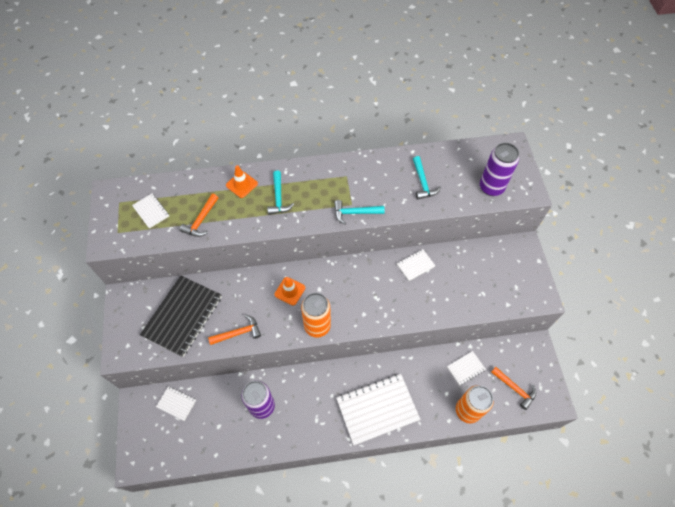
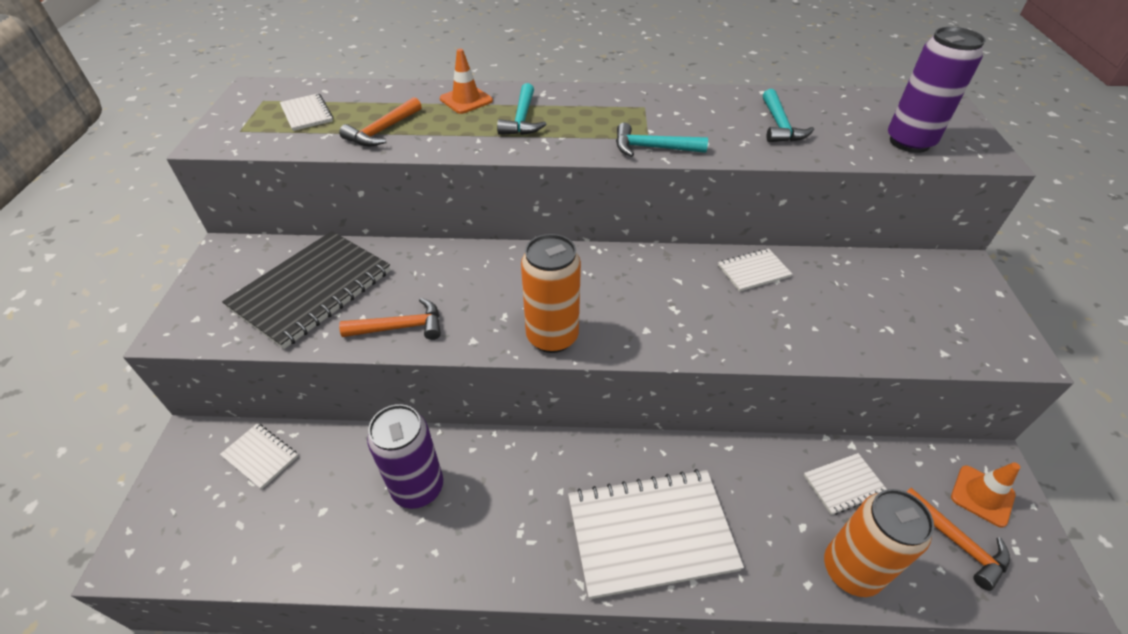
camera: 10 degrees right, 15 degrees down
(290, 291) = (514, 279): orange traffic cone -> orange traffic cone (982, 496)

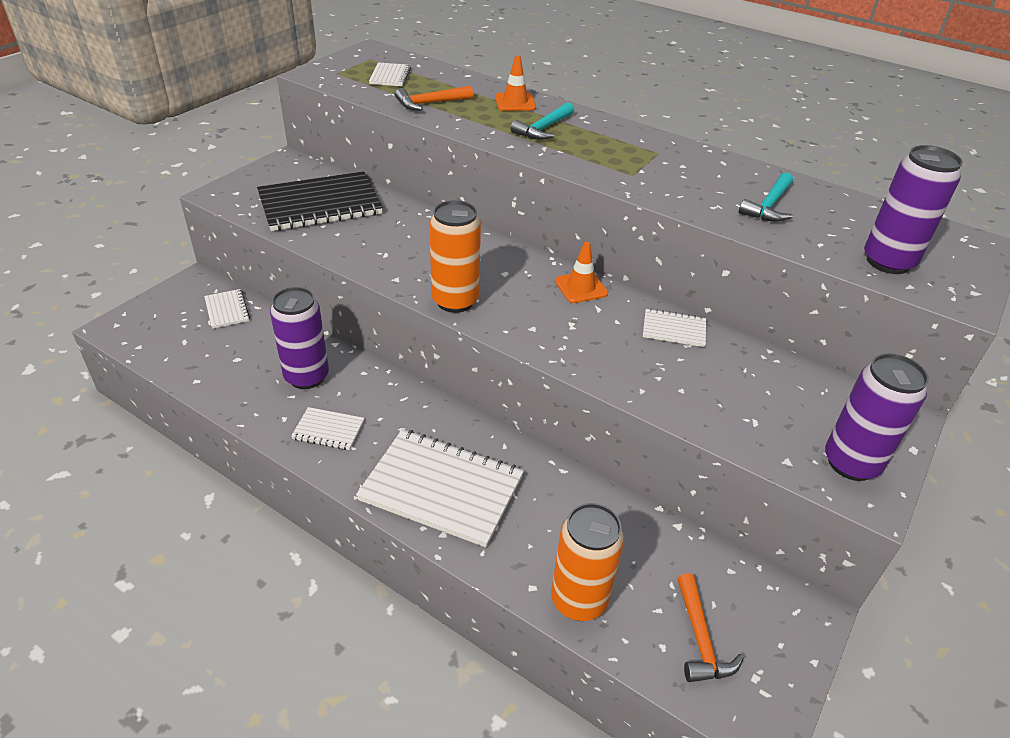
camera: 30 degrees right, 5 degrees down
(400, 327) = (355, 250): orange hammer -> none
(652, 148) = (627, 182): turquoise hammer -> none
(844, 484) = (638, 546): white notebook -> white notebook (328, 430)
(980, 329) = (851, 463): none -> purple can
(982, 496) = (767, 625): orange traffic cone -> orange traffic cone (581, 287)

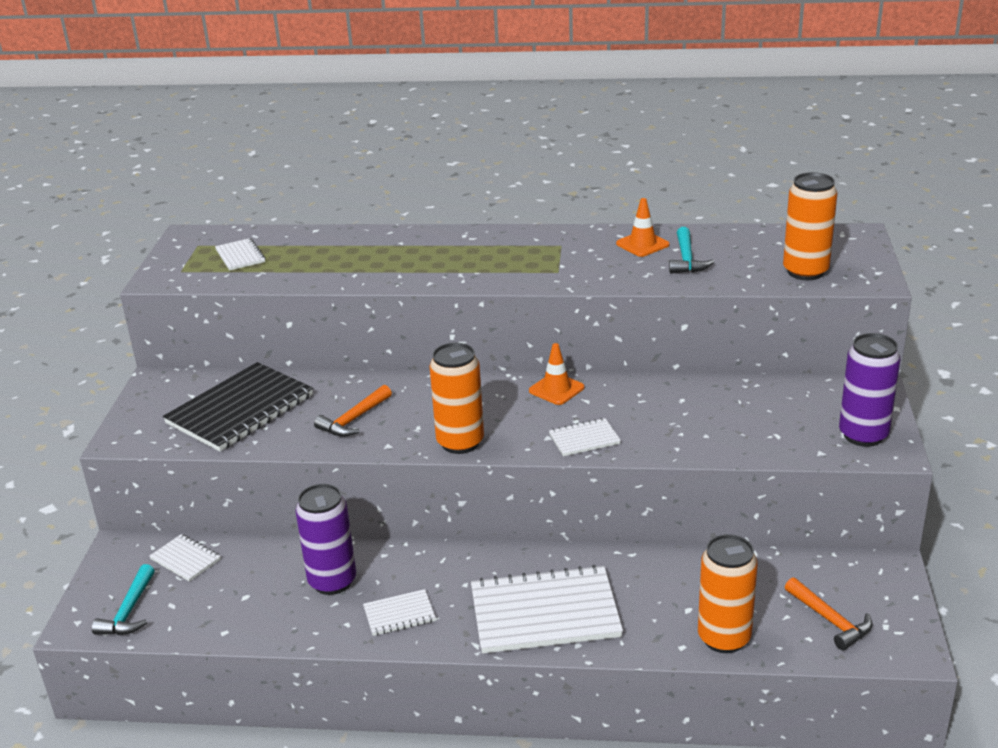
camera: 25 degrees left, 10 degrees down
(430, 103) = (311, 269): orange hammer -> orange hammer (354, 419)
(515, 102) = (390, 242): orange traffic cone -> orange traffic cone (642, 244)
(543, 129) = (442, 257): turquoise hammer -> turquoise hammer (129, 611)
(674, 329) = (661, 392): white notebook -> white notebook (584, 439)
(888, 262) = (805, 272): purple can -> orange can

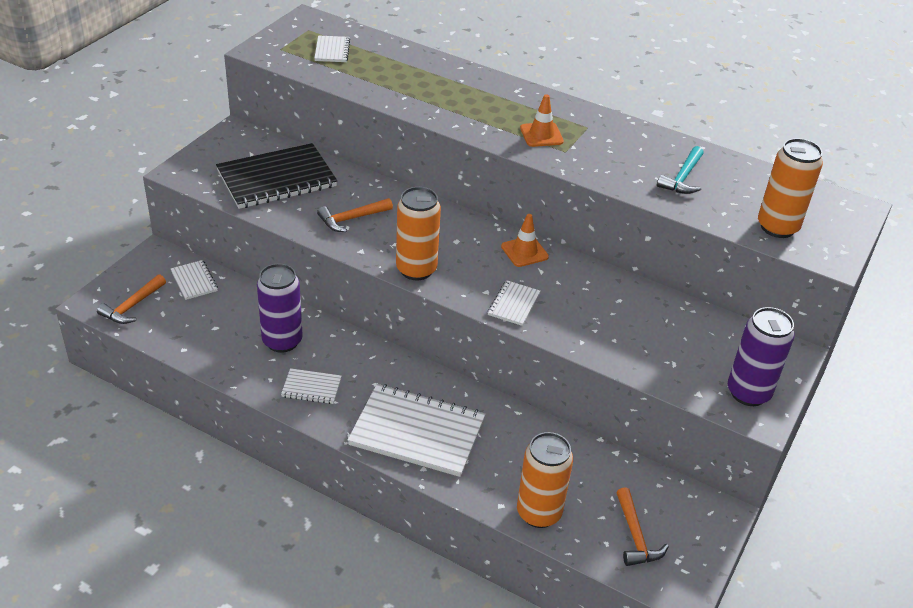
camera: 20 degrees right, 10 degrees up
(129, 611) = (132, 306): turquoise hammer -> orange hammer
(584, 439) = (513, 304): white notebook -> white notebook turned 75 degrees counterclockwise
(642, 244) = (656, 150): orange traffic cone -> orange traffic cone (541, 135)

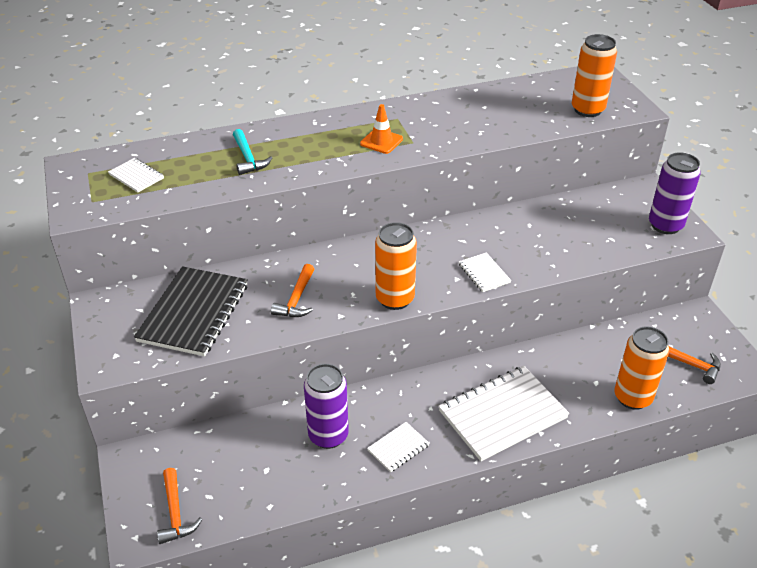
camera: 45 degrees left, 0 degrees up
(194, 281) = (193, 451): white notebook -> none
(524, 252) = (435, 236): orange traffic cone -> none
(682, 178) = (499, 114): turquoise hammer -> turquoise hammer (248, 158)

